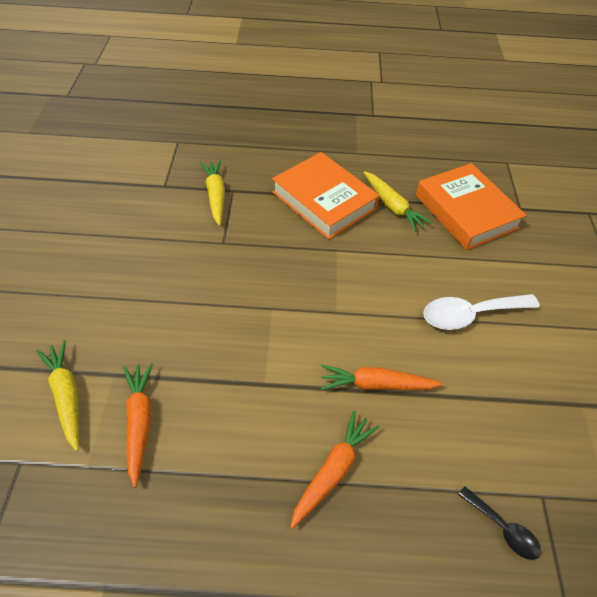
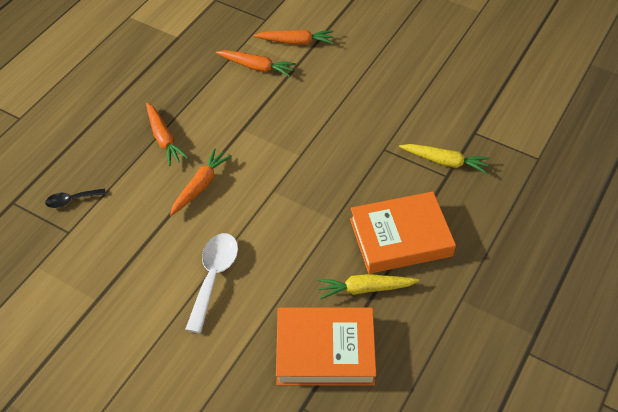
camera: 120 degrees right, 0 degrees up
(66, 396) = (296, 42): yellow carrot -> orange carrot

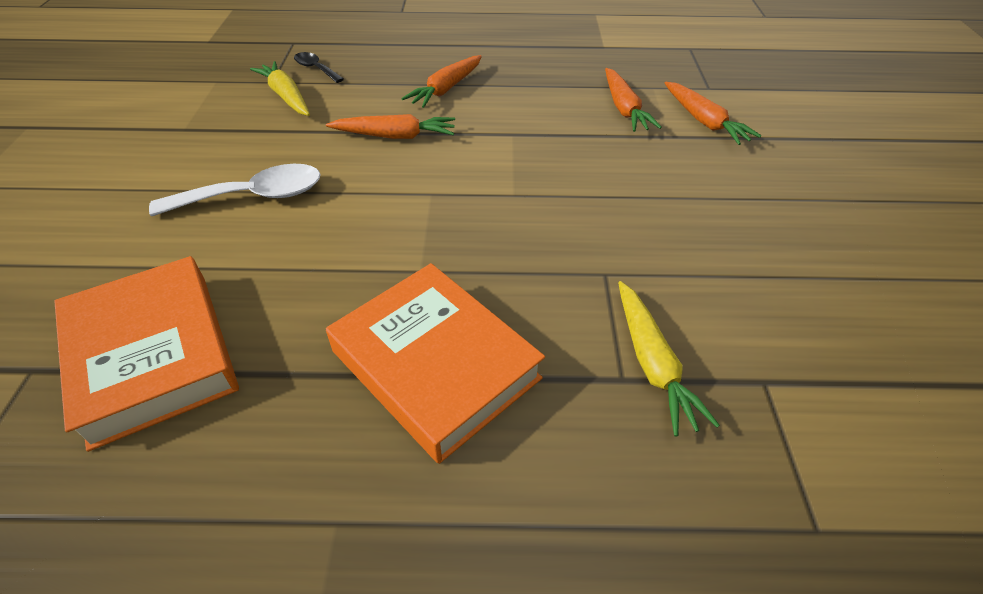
camera: 60 degrees right, 5 degrees down
(365, 289) = (298, 359): yellow carrot -> yellow carrot (286, 96)

